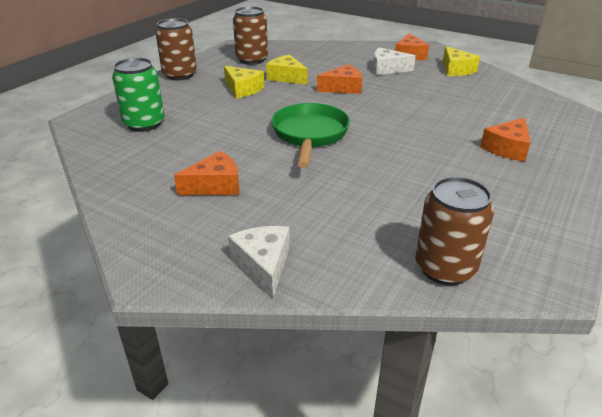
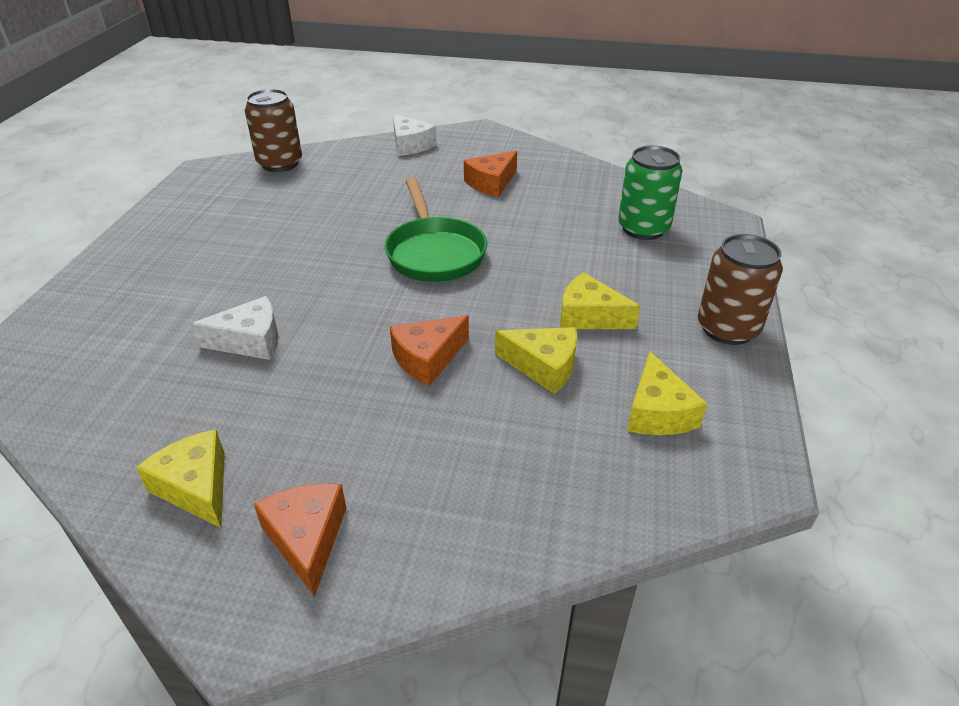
camera: 160 degrees right, 5 degrees up
(252, 60) = (657, 412): brown can -> yellow cheese
(387, 69) = (357, 449): white cheese -> white cheese (250, 341)
(507, 148) = (179, 282): orange cheese -> none

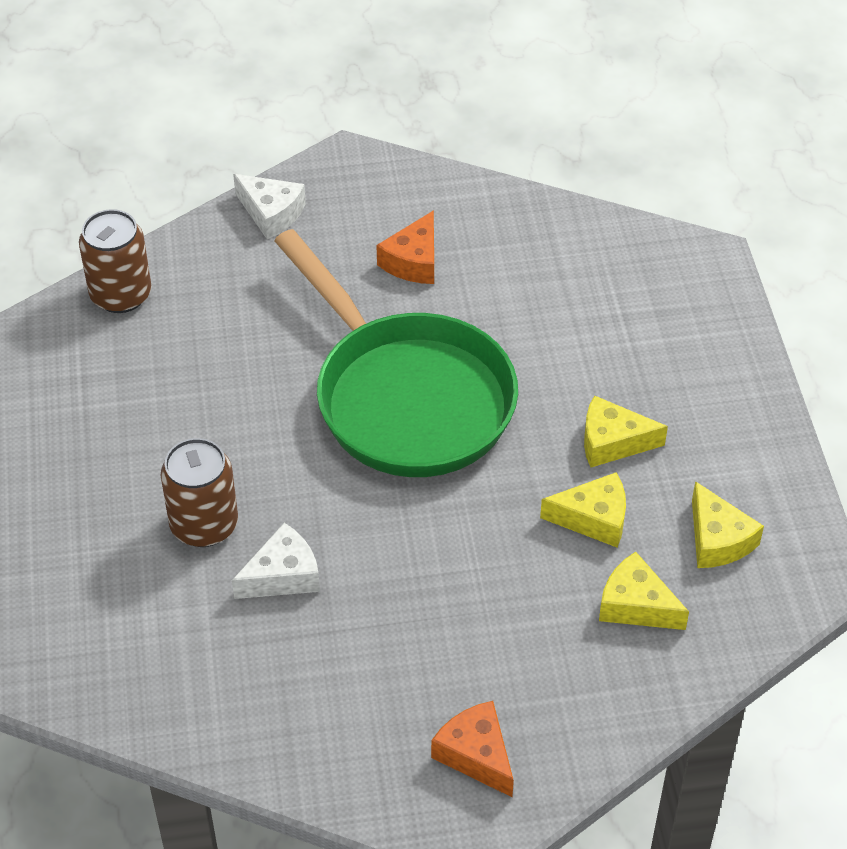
camera: 20 degrees left, 10 degrees up
(196, 487) = (348, 742): yellow cheese -> yellow cheese (636, 605)
(427, 358) = (477, 543): orange cheese -> none
(434, 252) = (406, 397): green pan -> green pan, size x1.66
(643, 229) = (622, 294): green can -> none
(727, 329) = (752, 419): brown can -> brown can (204, 525)

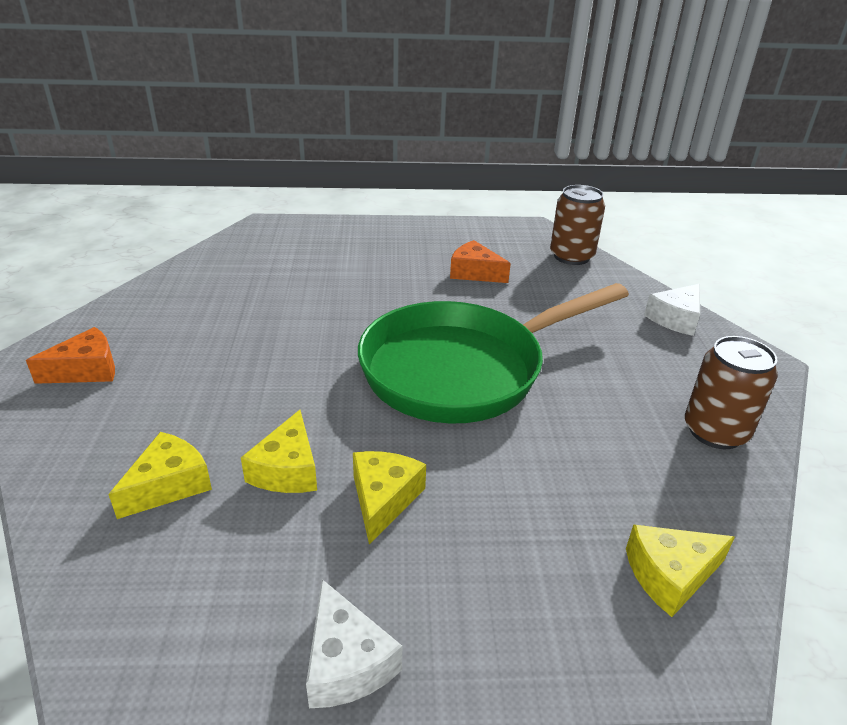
camera: 95 degrees right, 15 degrees down
(204, 525) = (355, 276): brown can -> brown can (715, 431)
(283, 575) = (299, 301): white cheese -> white cheese (346, 662)
(413, 261) = (635, 388): orange cheese -> orange cheese (474, 272)
(717, 539) = (217, 570): yellow cheese -> yellow cheese (670, 575)

